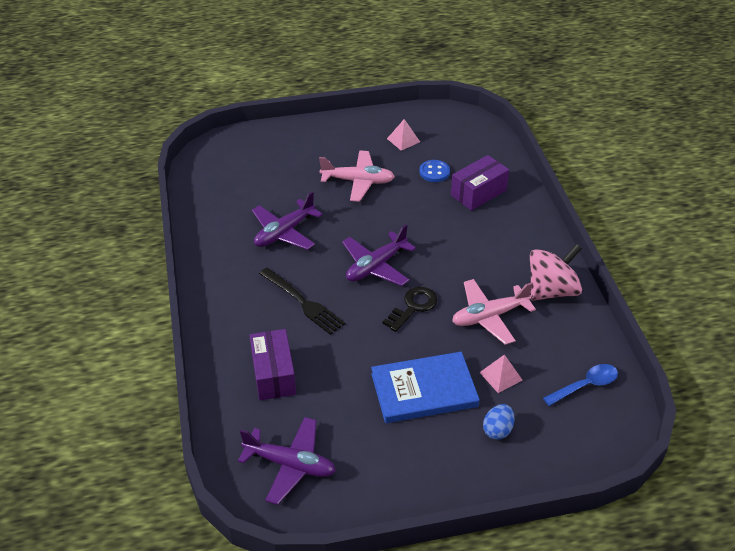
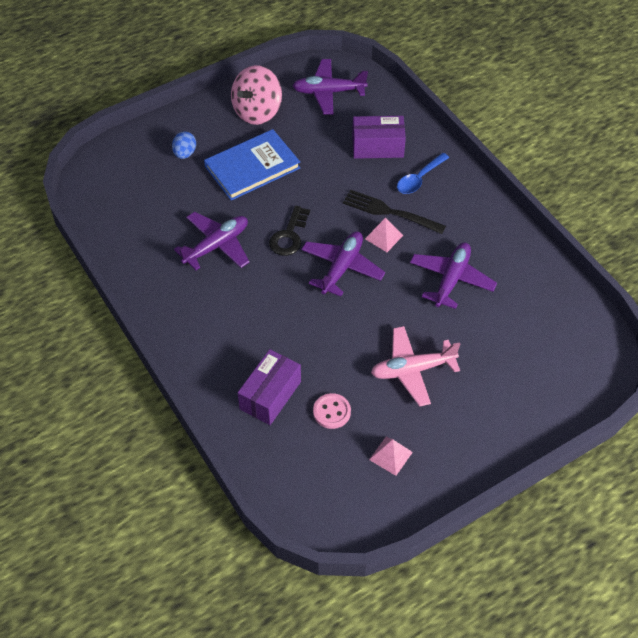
camera: 160 degrees right, 10 degrees up
(274, 374) = (377, 147): purple box -> purple box turned 60 degrees counterclockwise
(434, 172) = (331, 412): blue button -> pink button
(489, 316) = (216, 246): pink plane -> purple plane
(500, 376) = (192, 195): pink pyramid -> pink pyramid (384, 237)
(551, 290) = (163, 290): pink spinning top -> pink spinning top (257, 111)
(585, 385) = (119, 206): blue spoon -> blue spoon (419, 179)

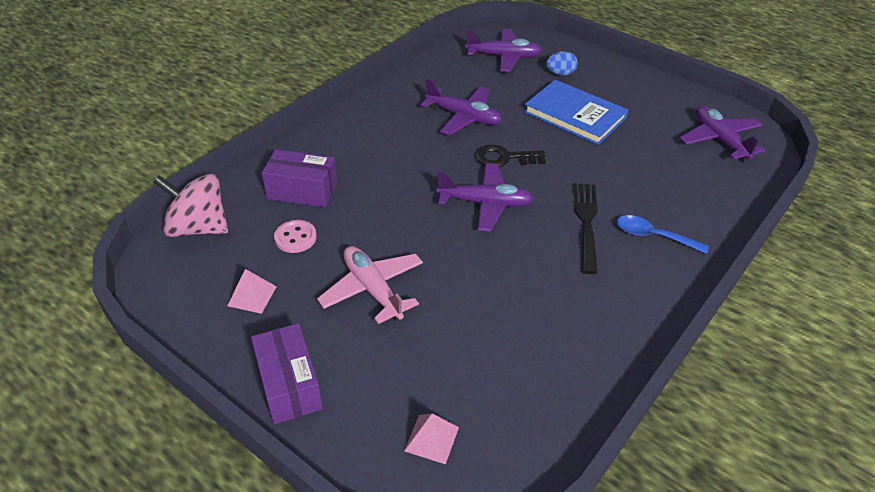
camera: 70 degrees right, 10 degrees down
(257, 111) = (649, 101): pink spinning top -> pink spinning top (198, 227)
(377, 147) = (674, 192): purple box -> purple box (289, 385)
(384, 237) = (547, 226): pink pyramid -> pink pyramid (432, 439)
(451, 279) = (520, 296): purple plane -> purple plane (504, 57)

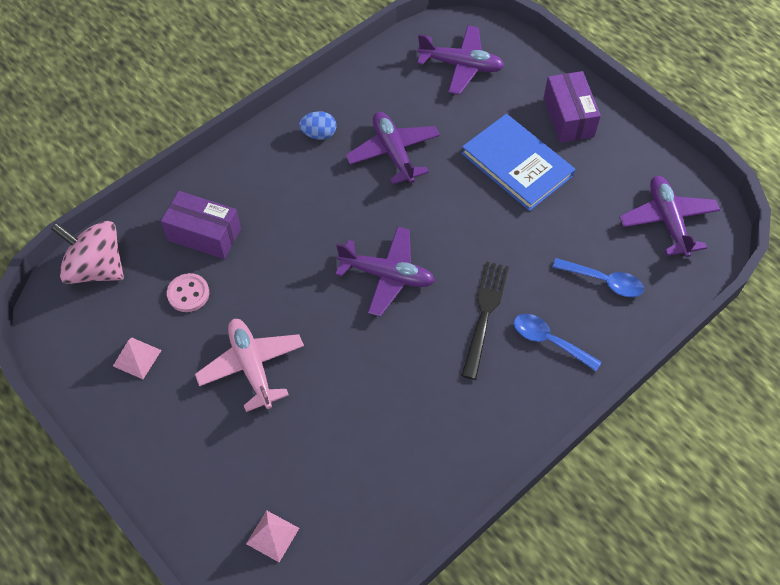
camera: 10 degrees right, 15 degrees up
(289, 385) = (157, 461): purple box -> purple box (568, 117)
(463, 117) = (393, 153): purple plane -> purple plane turned 150 degrees counterclockwise
(504, 158) = (422, 216): black key -> none
(560, 73) = (519, 99): blue egg -> blue egg (319, 134)
(684, 187) = (604, 281): none -> blue spoon

